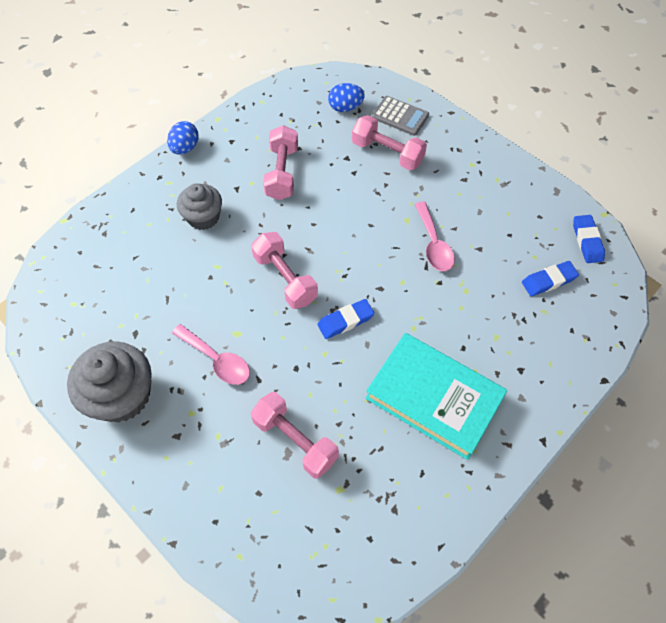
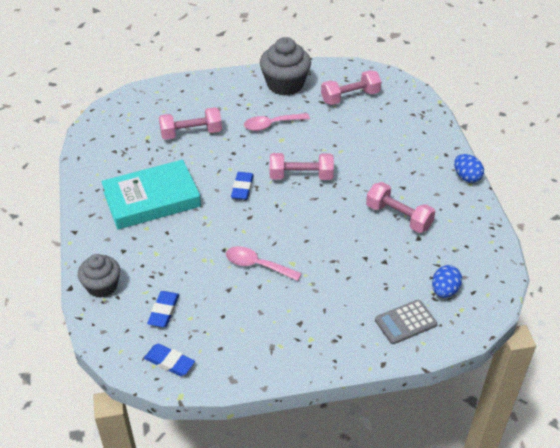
camera: 125 degrees right, 15 degrees down
(203, 217) = (388, 160): grey cupcake -> grey cupcake (102, 286)
(387, 153) = (369, 289): pink dumbbell -> pink dumbbell (350, 97)

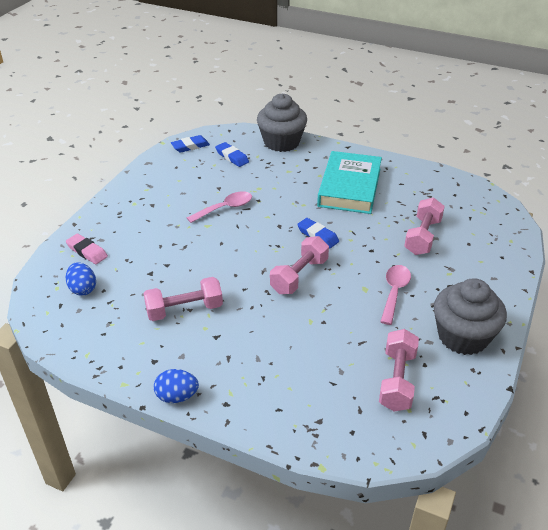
camera: 125 degrees right, 5 degrees down
(102, 286) = (281, 142): grey cupcake -> grey cupcake, size x1.54
(405, 322) = (87, 251): grey calculator -> pink eraser

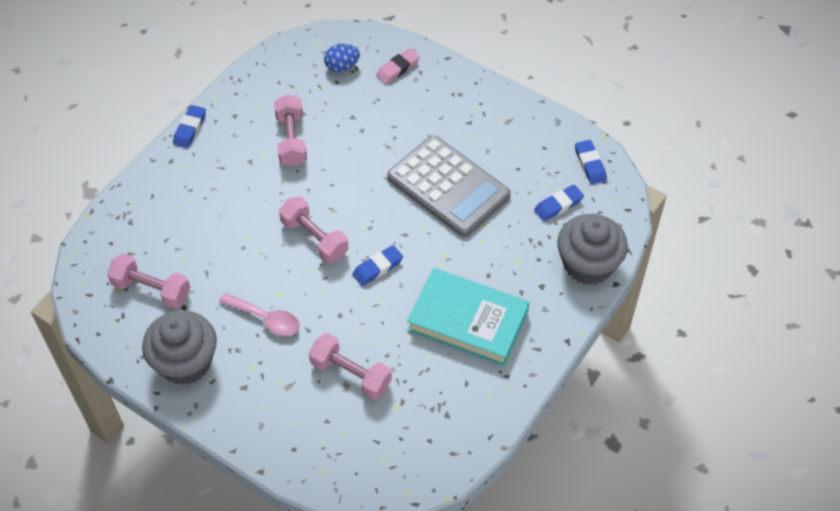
camera: 100 degrees right, 15 degrees up
(177, 396) = (190, 129): blue egg -> blue eraser
(225, 208) = (448, 187): pink spoon -> grey calculator

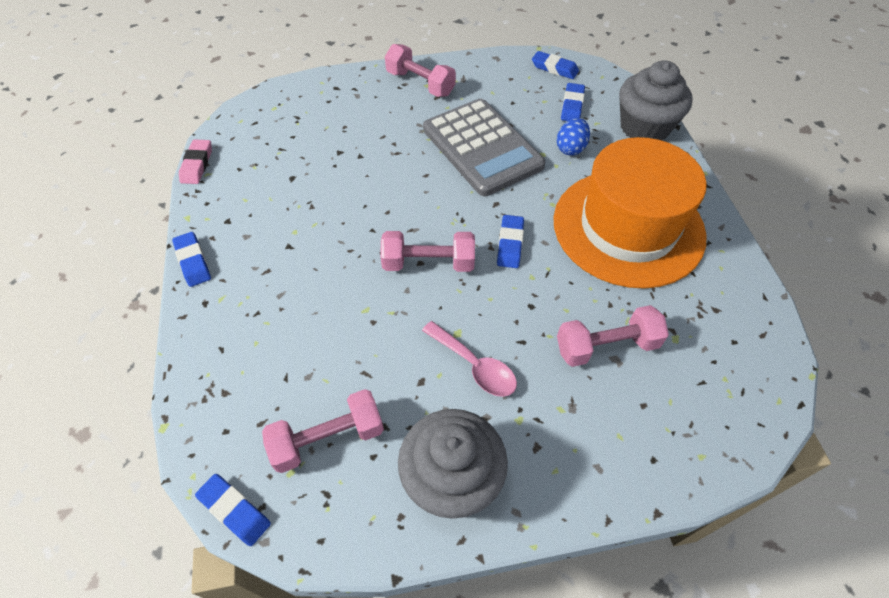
camera: 45 degrees left, 0 degrees up
(77, 285) = (234, 511): none -> blue eraser
(265, 319) = (474, 365): pink spoon -> pink spoon turned 60 degrees clockwise
(291, 140) = (307, 203): pink dumbbell -> pink dumbbell (420, 83)
(342, 67) = (284, 123): blue egg -> blue egg (570, 148)
(398, 68) = (333, 97): pink eraser -> pink eraser (197, 165)
(448, 187) = (482, 148): grey calculator -> grey calculator turned 60 degrees clockwise
(468, 321) = (628, 227): turquoise book -> orange hat

